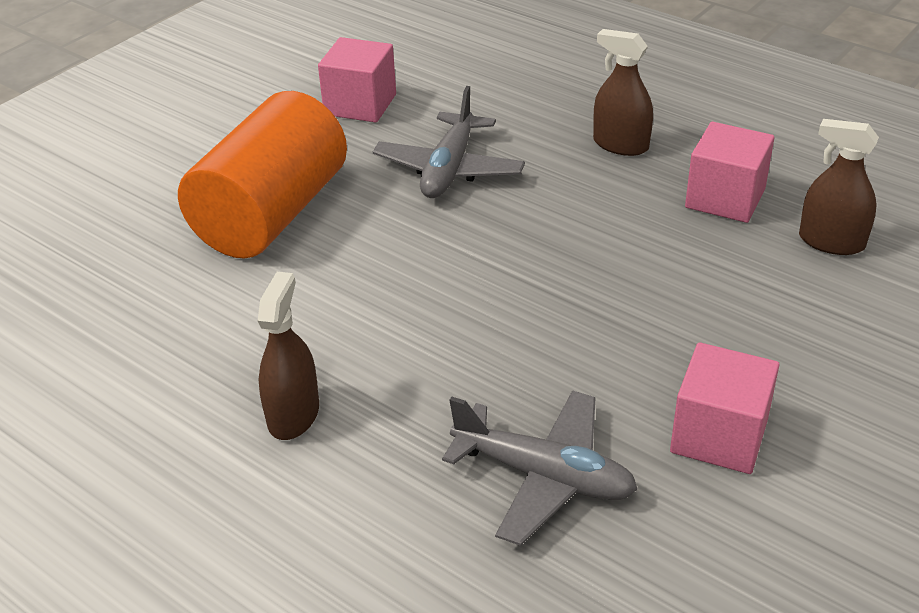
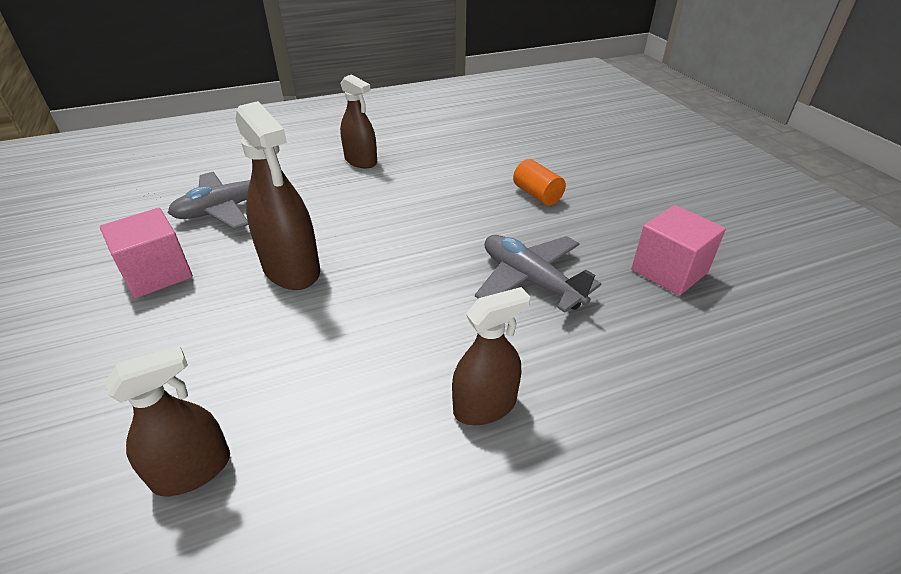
camera: 120 degrees right, 0 degrees up
(272, 214) = (537, 195): orange cylinder -> orange cylinder, size x0.42
(593, 329) = (291, 269): none -> brown spray bottle
(725, 198) = (332, 432): pink cube -> none

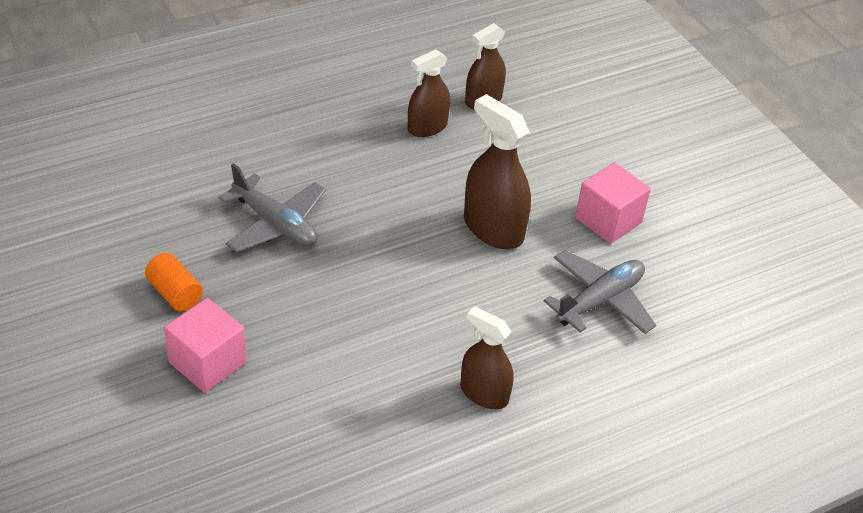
camera: 170 degrees right, 5 degrees up
(485, 406) = (316, 133): brown spray bottle -> brown spray bottle (427, 127)
(537, 195) = (253, 337): orange cylinder -> orange cylinder (175, 293)
(669, 271) = (143, 238): pink cube -> pink cube (207, 362)

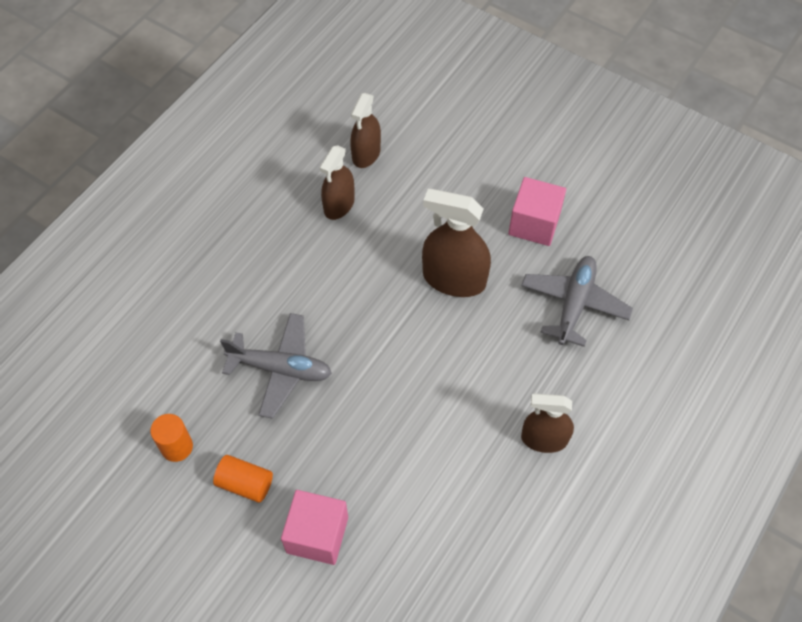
camera: 25 degrees left, 15 degrees up
(138, 239) = (177, 447): none -> orange cylinder

